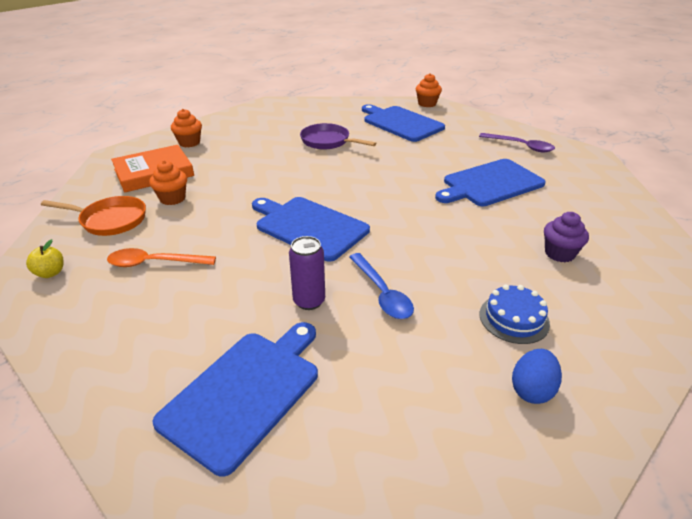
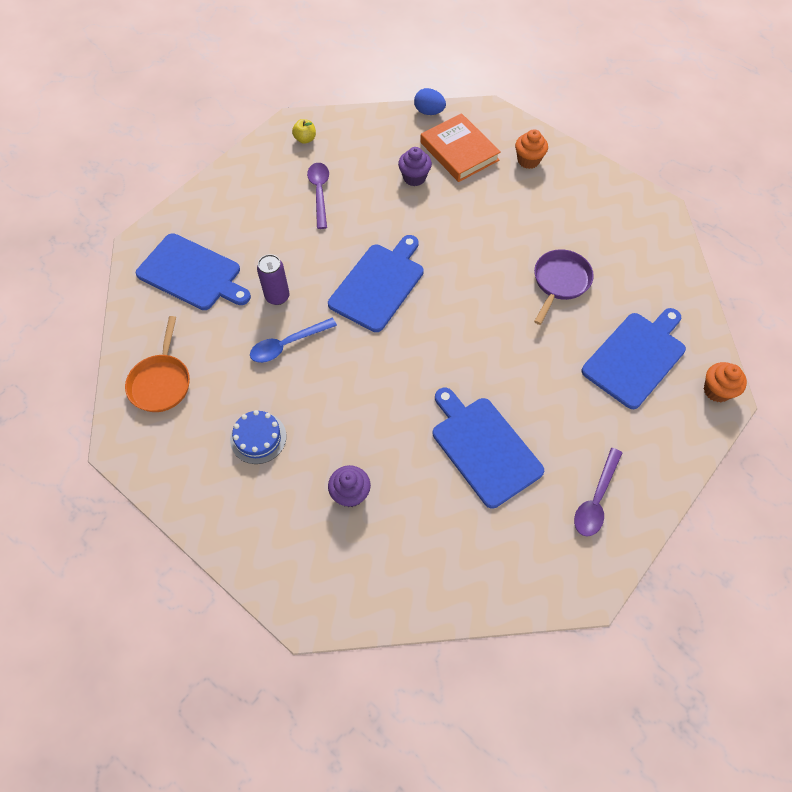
camera: 85 degrees right, 25 degrees up
(110, 220) = (375, 148): orange pan -> orange pan (161, 382)
(155, 263) = (319, 193): orange spoon -> purple spoon
(172, 198) = (414, 178): orange cupcake -> purple cupcake
(532, 390) = (186, 438): blue egg -> blue egg (429, 112)

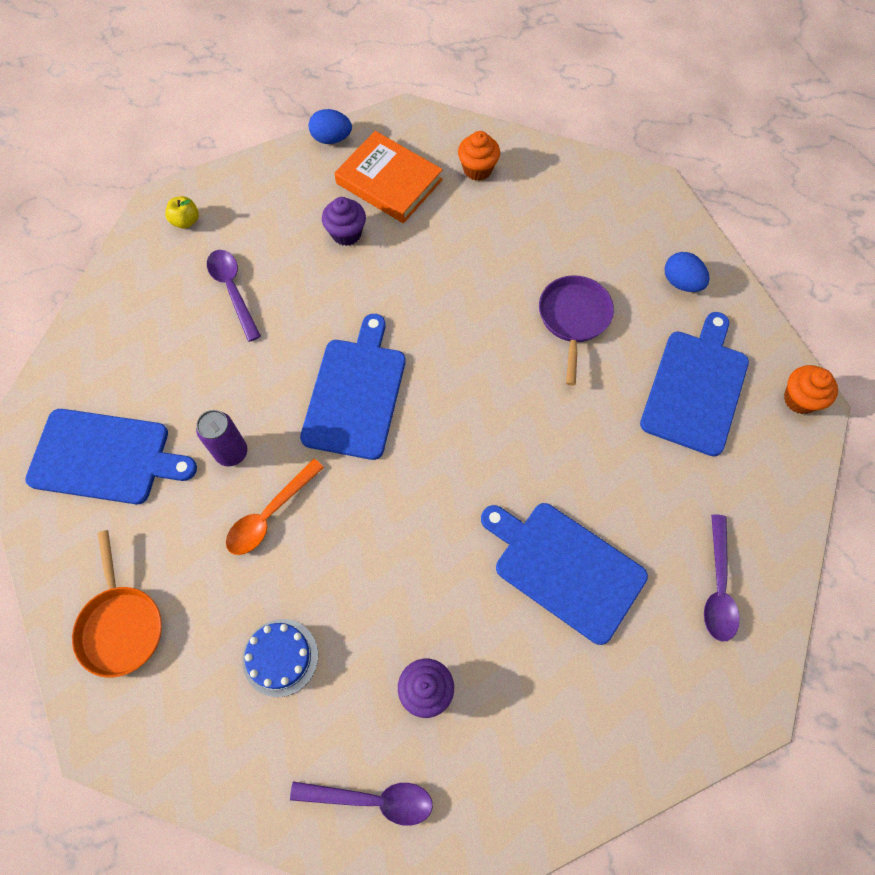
camera: 20 degrees left, 5 degrees up
(284, 550) = (372, 799): none -> purple spoon
(287, 344) = (270, 514): blue spoon -> orange spoon
(654, 281) = (681, 282): none -> blue egg

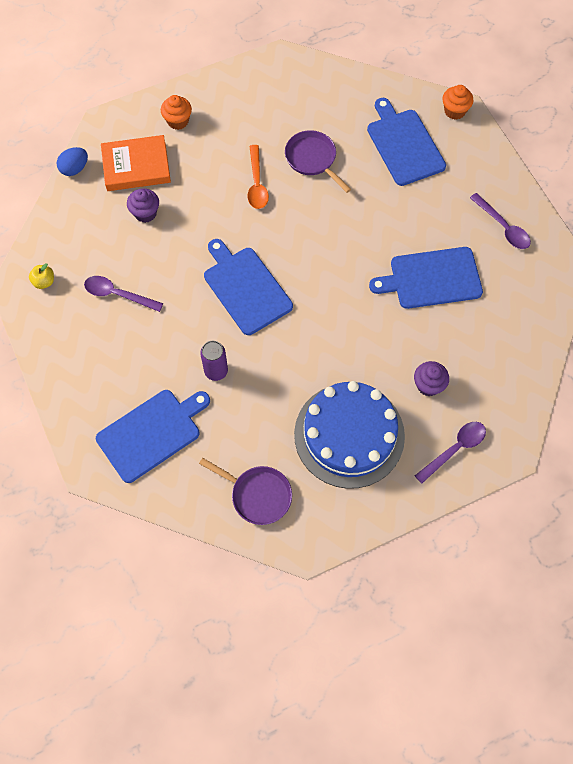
camera: 45 degrees left, 0 degrees up
(121, 625) = (257, 495): orange pan -> purple pan
(270, 514) = (270, 381): orange spoon -> orange spoon (257, 183)
(280, 657) = (349, 435): blue cake -> blue cake, size x2.22
(681, 282) = (345, 98): blue egg -> none

